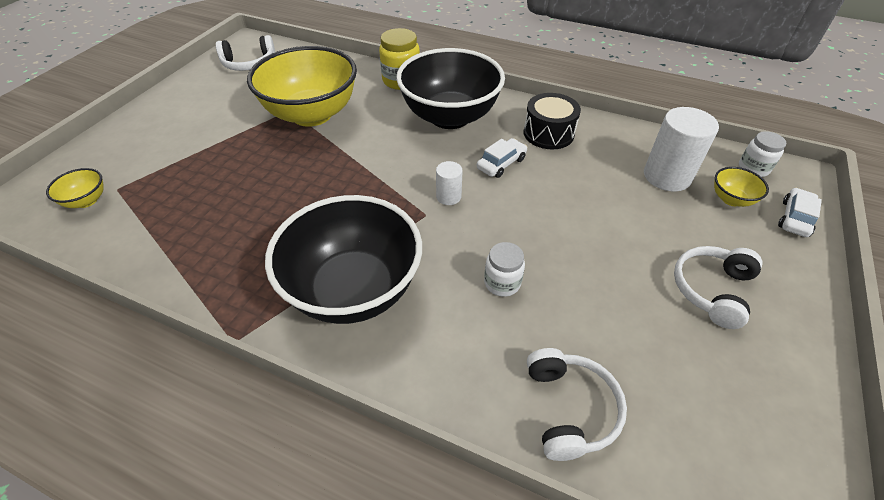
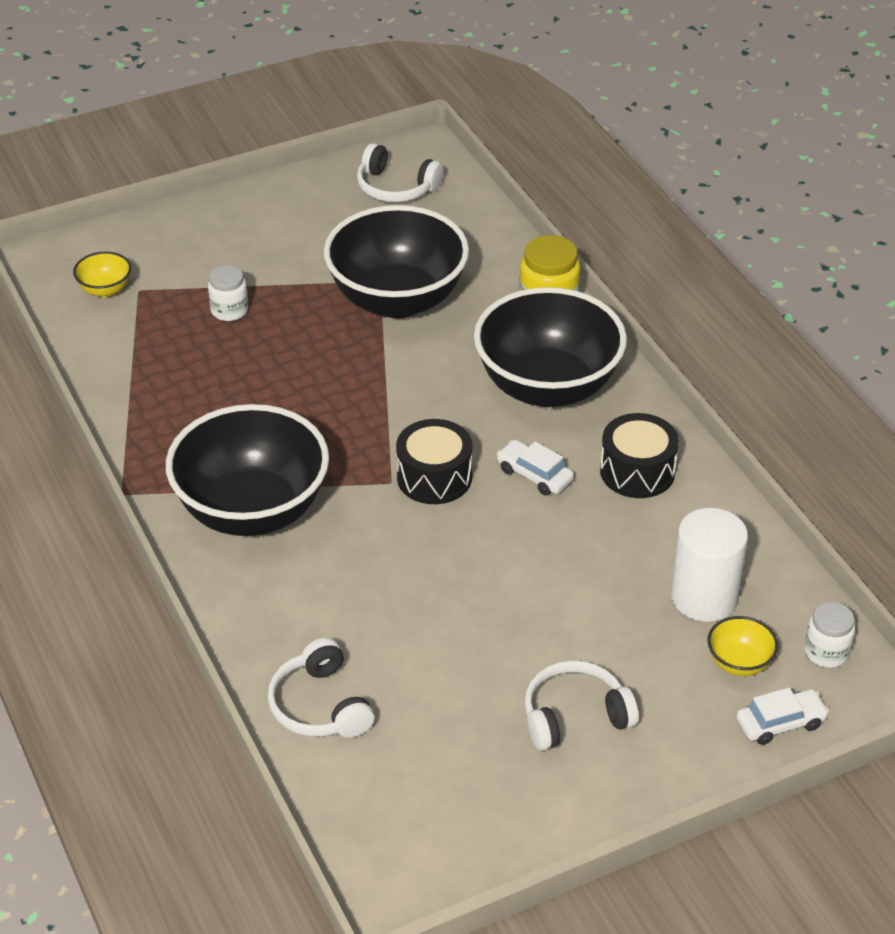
camera: 40 degrees right, 5 degrees down
(312, 114) = (397, 300): yellow bowl -> black bowl
(448, 196) = (434, 477): white cylinder -> black drum
(501, 163) = (534, 475): white car -> white car turned 135 degrees counterclockwise
(502, 283) = (385, 585): white jar -> white jar (229, 310)
(569, 409) = (320, 706): white headphones -> white headphones turned 120 degrees clockwise

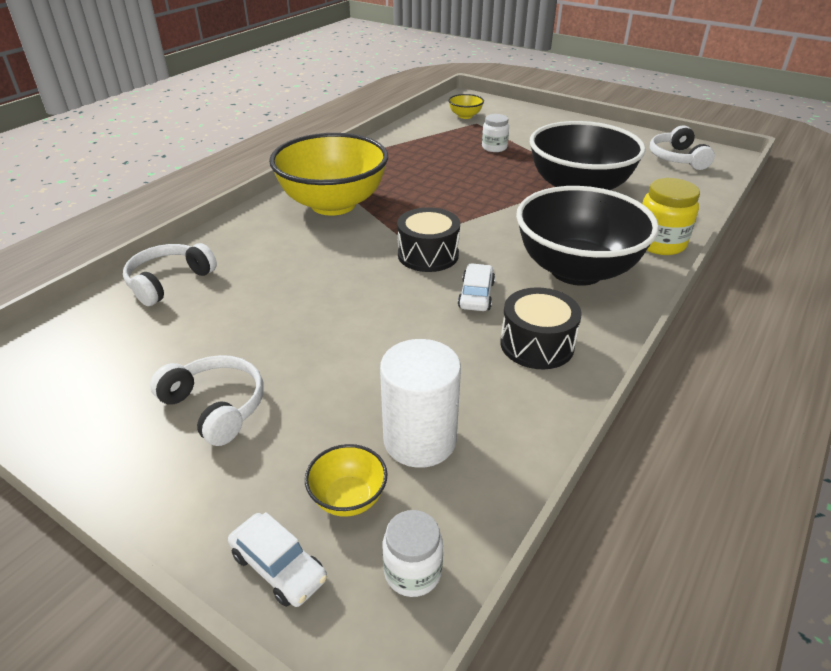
camera: 60 degrees right, 5 degrees down
(252, 511) = (333, 204): black bowl -> yellow bowl

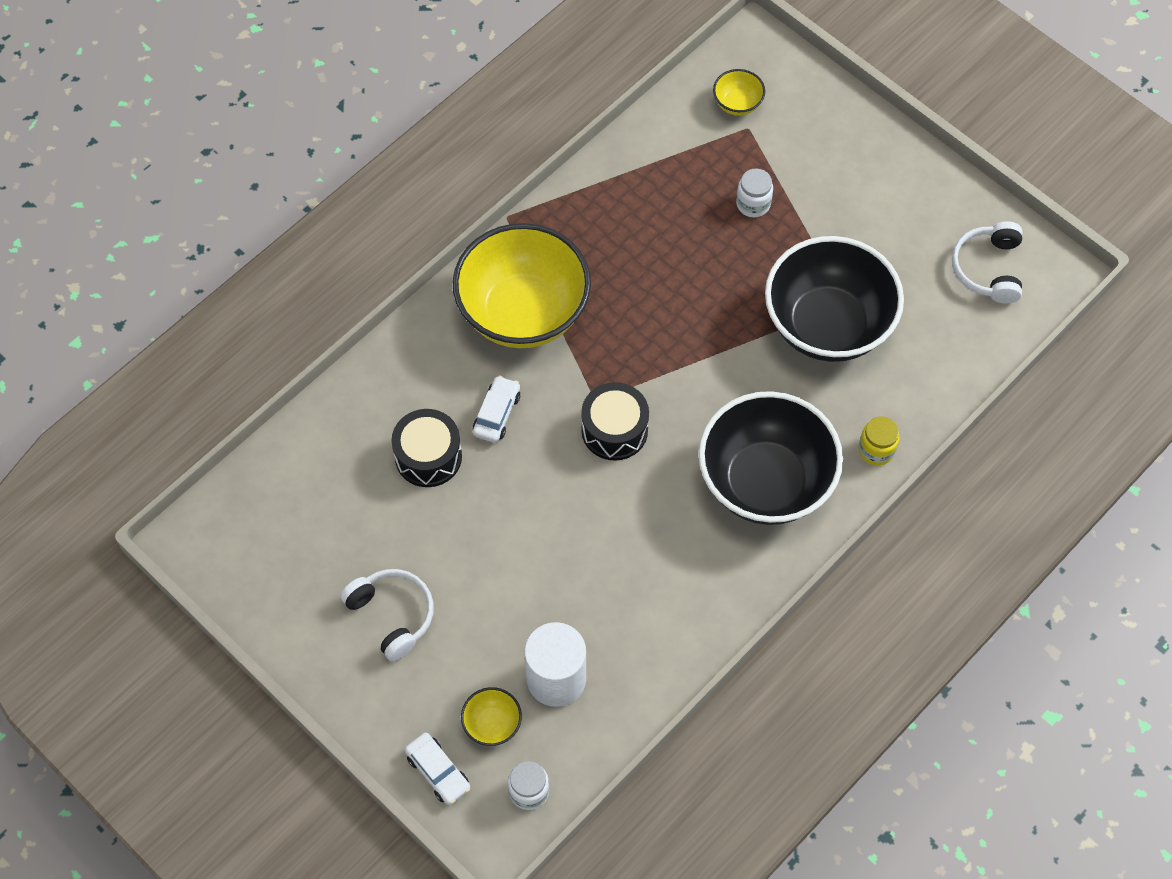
camera: 10 degrees right, 25 degrees up
(169, 282) = (341, 434): white headphones -> none
(476, 295) = (649, 505): white car -> white car (497, 414)
(537, 344) = (687, 586): black drum -> black drum (428, 456)
(659, 243) = (876, 450): yellow jar -> yellow jar, size x0.64

